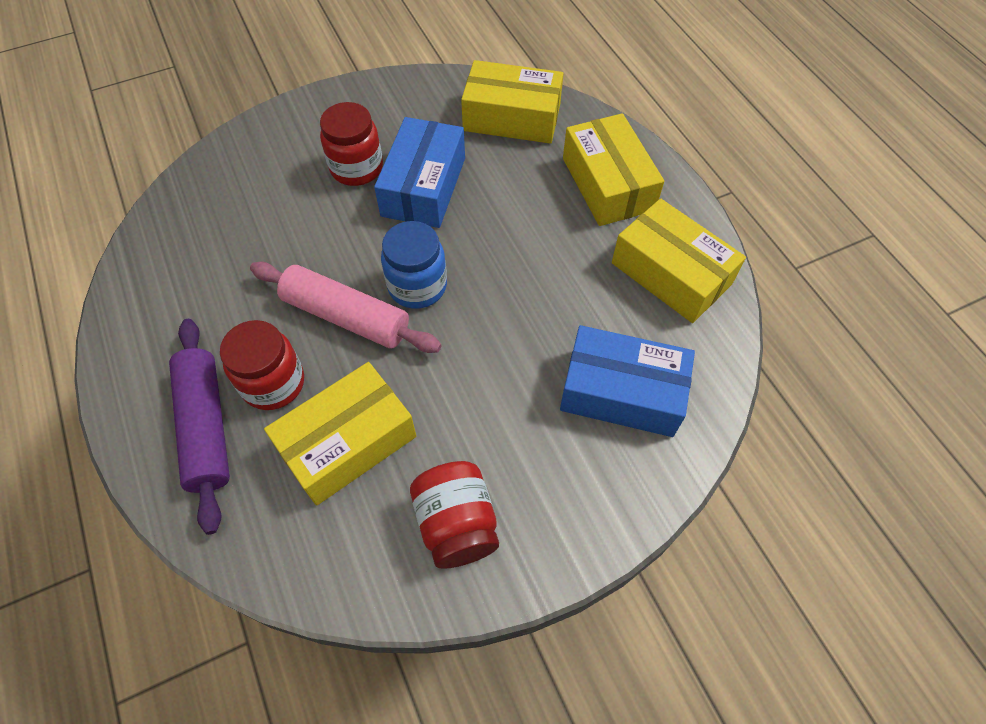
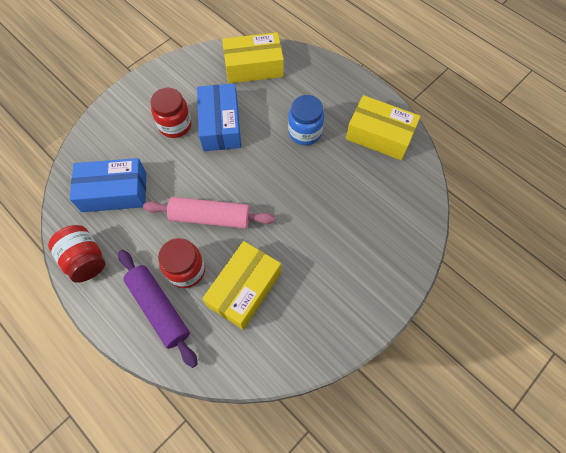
camera: 20 degrees left, 5 degrees up
(417, 286) = (243, 186): blue jar -> blue jar (305, 132)
(456, 524) = (323, 312): red jar -> red jar (85, 260)
(608, 184) = (325, 92): yellow box -> none
(622, 392) = (379, 211): blue box -> blue box (114, 192)

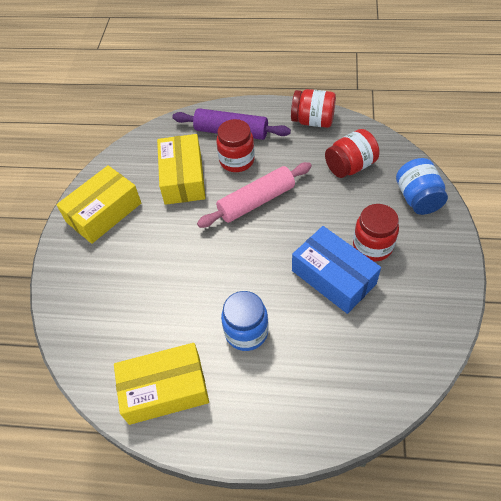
camera: 145 degrees right, 10 degrees down
(107, 133) = (417, 198): none -> blue jar
(114, 192) = (350, 166): blue box -> red jar
(253, 67) = (375, 368): yellow box -> yellow box (104, 212)

